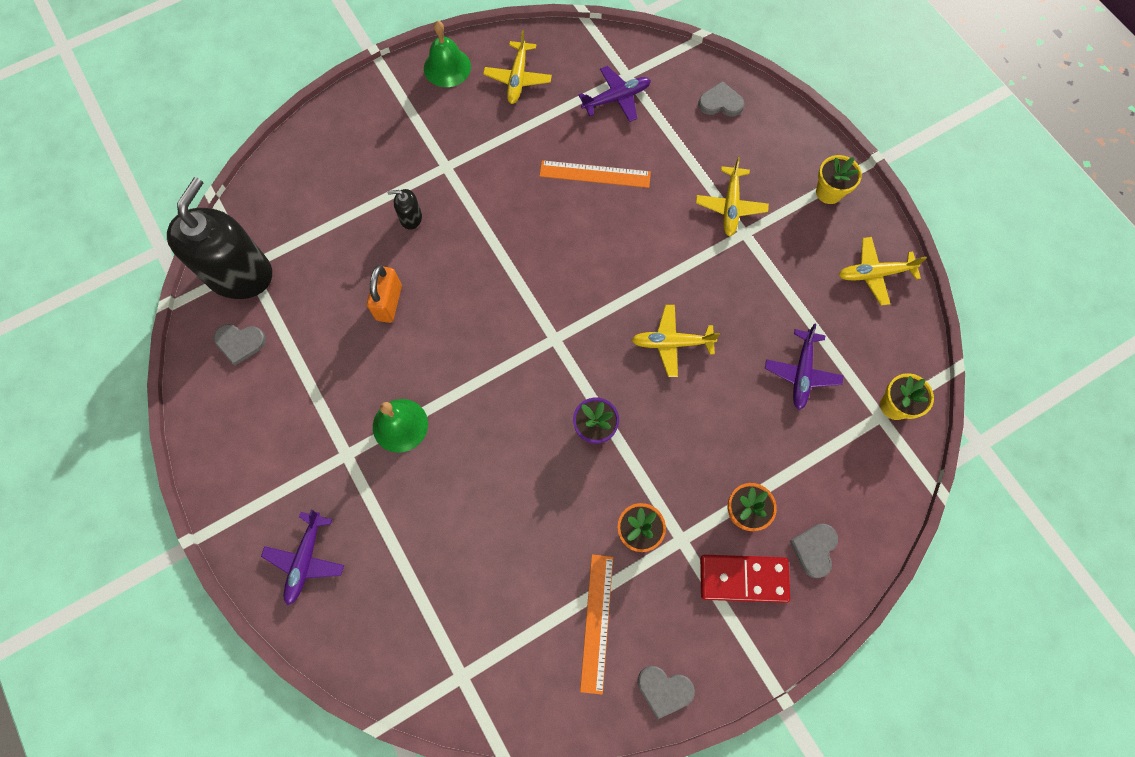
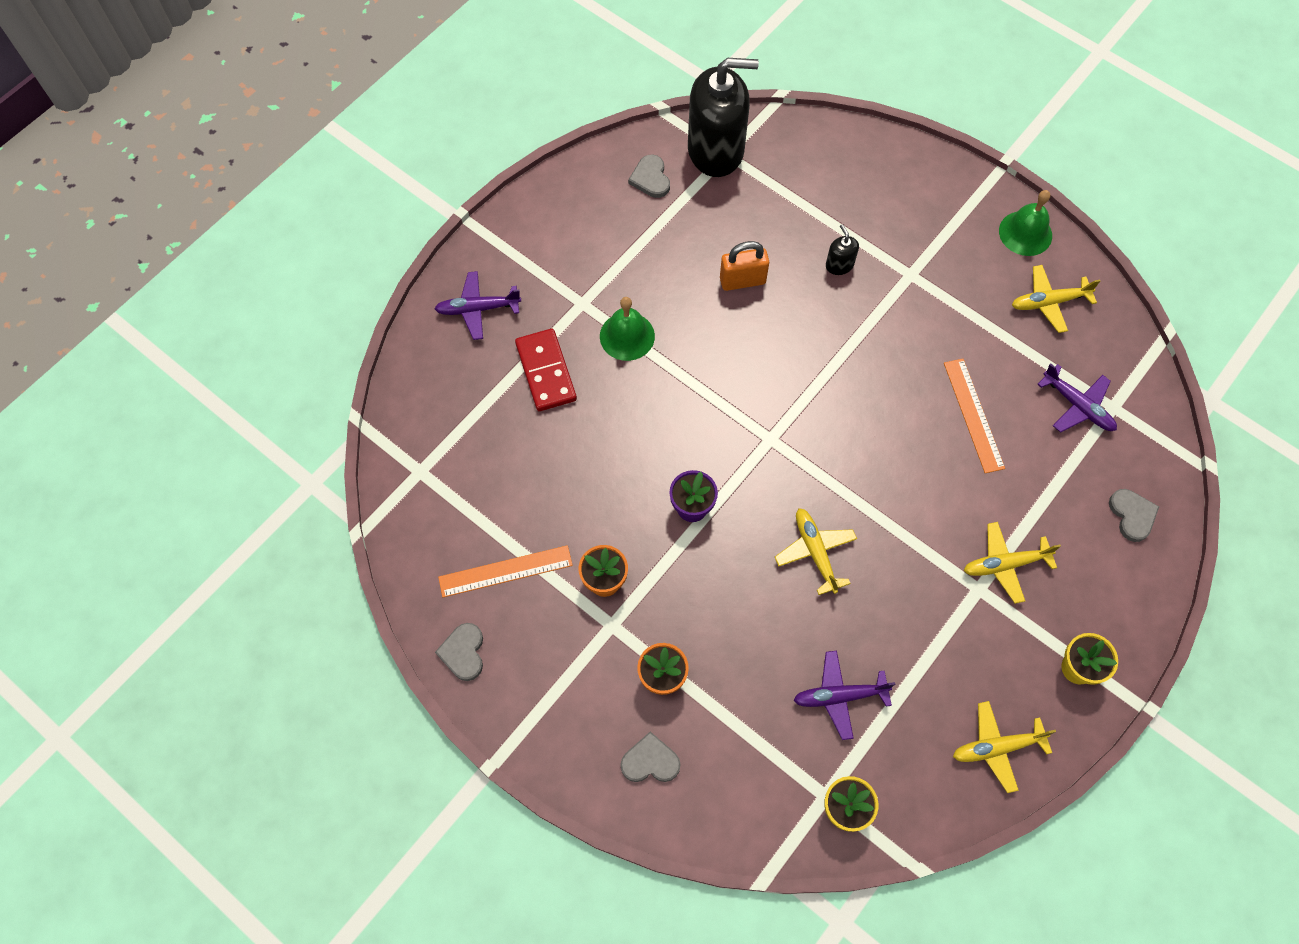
camera: 70 degrees right, 5 degrees down
(743, 578) = (595, 697): red domino -> red domino (546, 372)
(875, 274) = (997, 747): yellow plane -> yellow plane turned 75 degrees counterclockwise

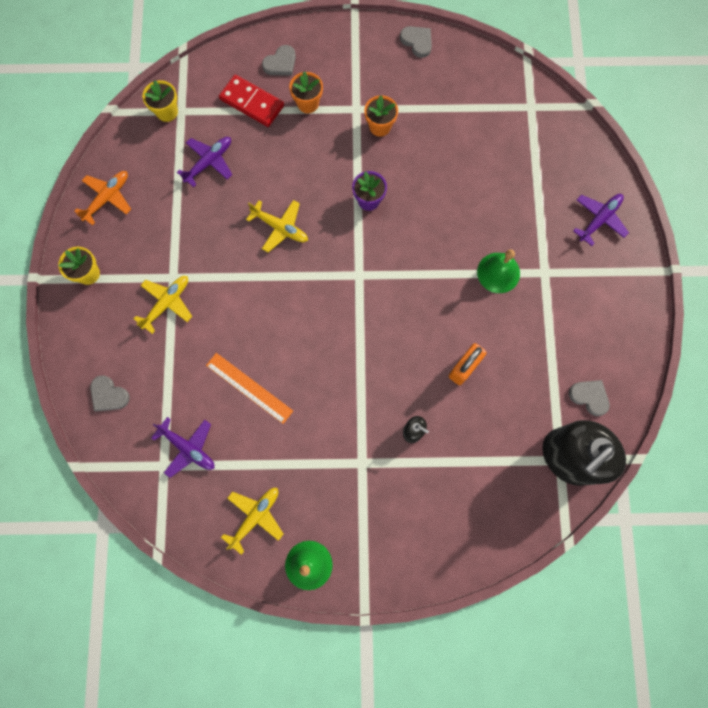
camera: 140 degrees right, 10 degrees up
(505, 571) = (435, 93): orange ruler -> none
(546, 372) = (522, 213): red domino -> red domino (252, 103)
(997, 747) = (107, 198): yellow plane -> orange plane
(1077, 405) = (188, 448): purple plane -> purple plane turned 150 degrees counterclockwise

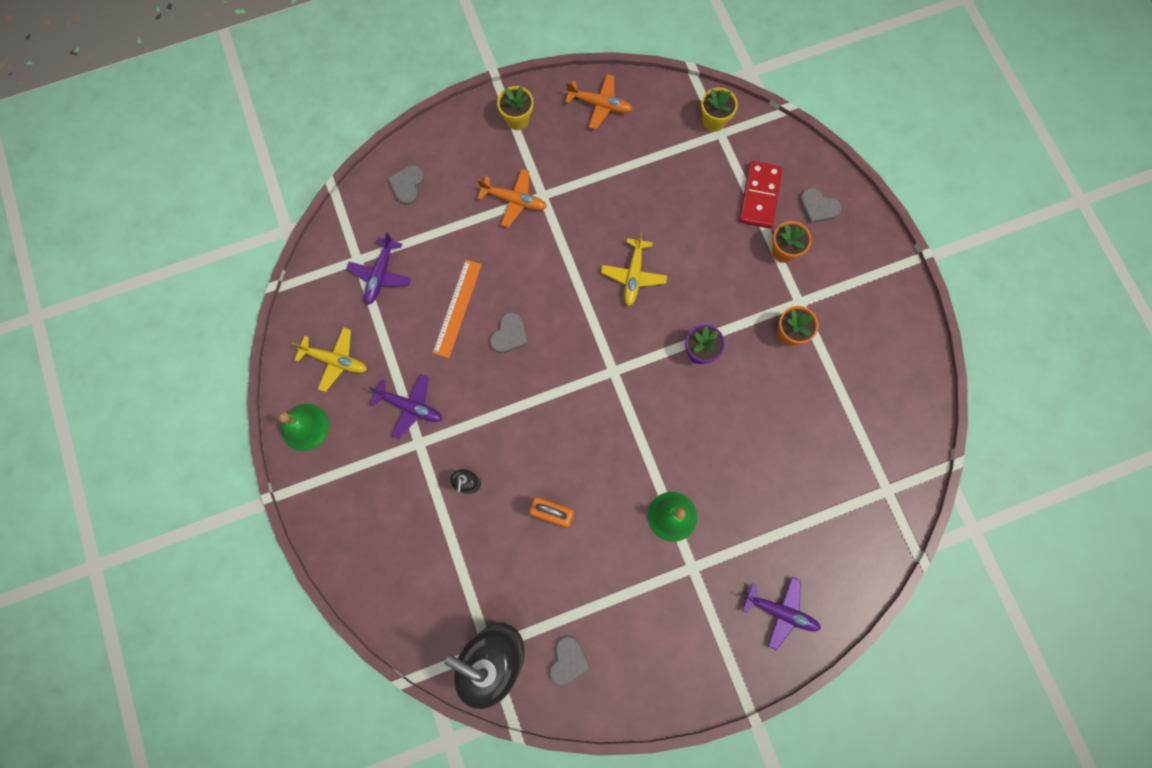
camera: 70 degrees right, 0 degrees up
(167, 304) = (514, 200): yellow plane -> orange plane
(209, 162) = (675, 181): purple plane -> purple plane (410, 407)
(417, 42) = (910, 338): grey heart -> grey heart (509, 334)

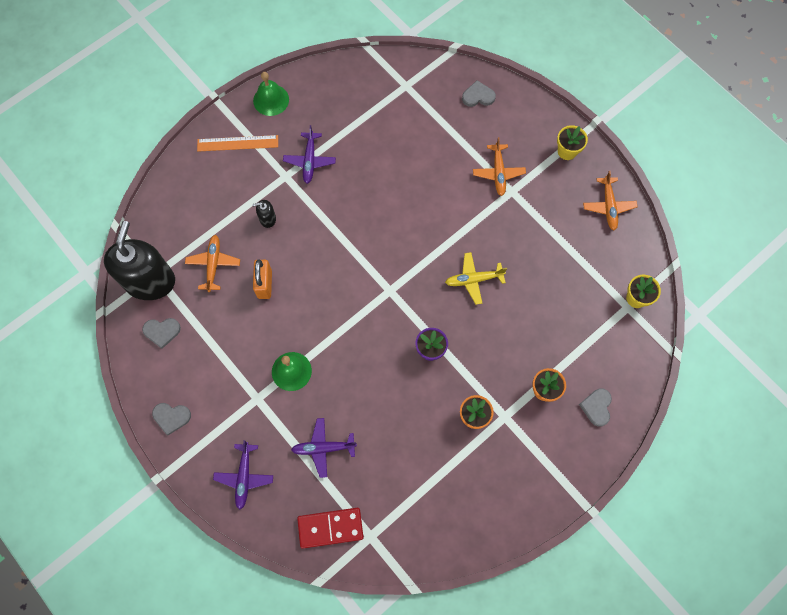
camera: 70 degrees right, 5 degrees down
(335, 360) = (325, 100): yellow plane -> none
(381, 274) = (401, 105): purple plane -> purple plane (324, 448)
(457, 308) = (396, 164): orange ruler -> orange ruler (237, 143)
(503, 569) = (213, 265): none -> orange plane
(509, 334) = (389, 207): grey heart -> grey heart (171, 417)
(759, 196) = (585, 356): red domino -> red domino (330, 527)

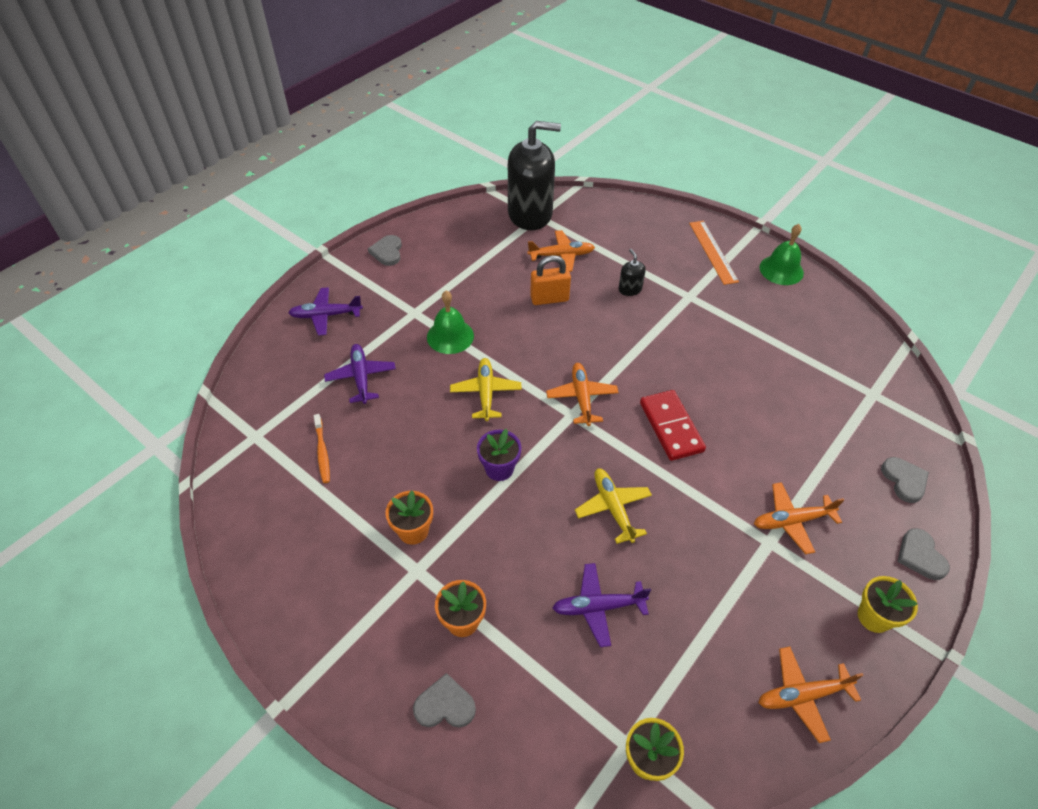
camera: 80 degrees right, 20 degrees down
(162, 332) = (477, 231): grey heart -> grey heart (920, 556)
(310, 160) = (719, 314): purple plane -> purple plane (598, 607)
(330, 527) = (267, 397): red domino -> red domino (671, 427)
(358, 350) = (486, 393): none -> yellow plane
(375, 280) = (582, 398): none -> orange plane
(395, 481) = (322, 452): none -> orange toothbrush

